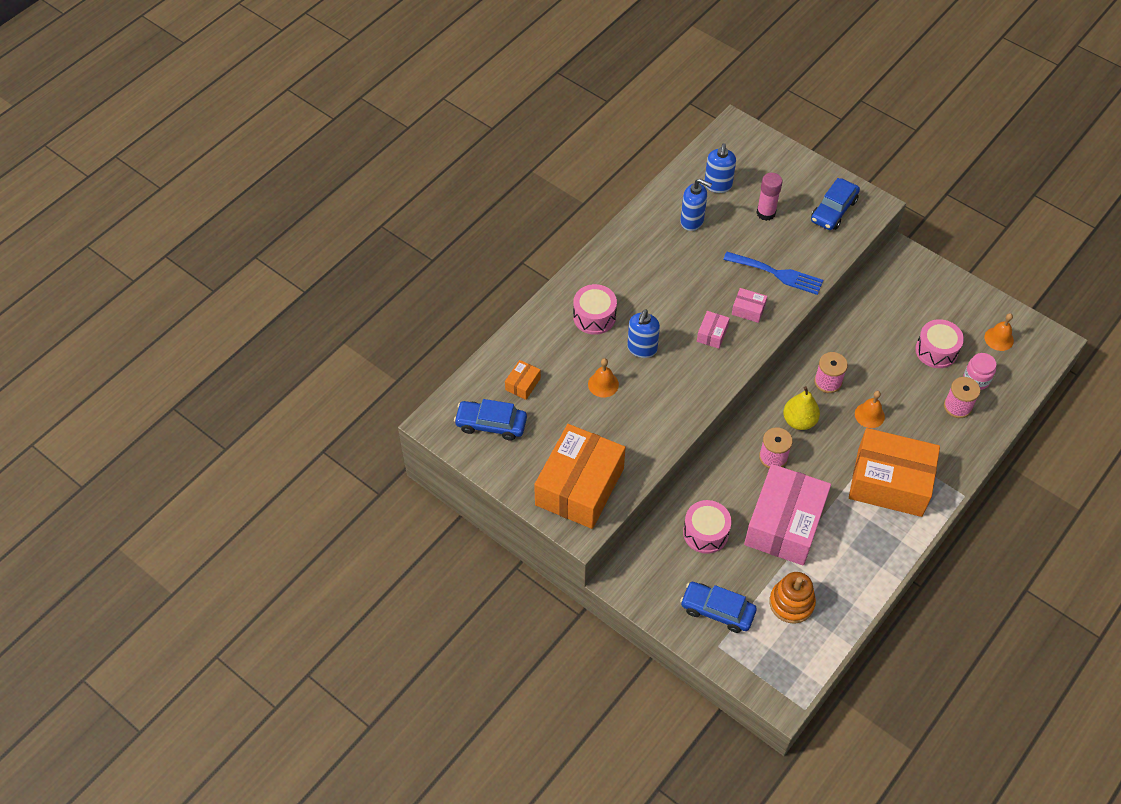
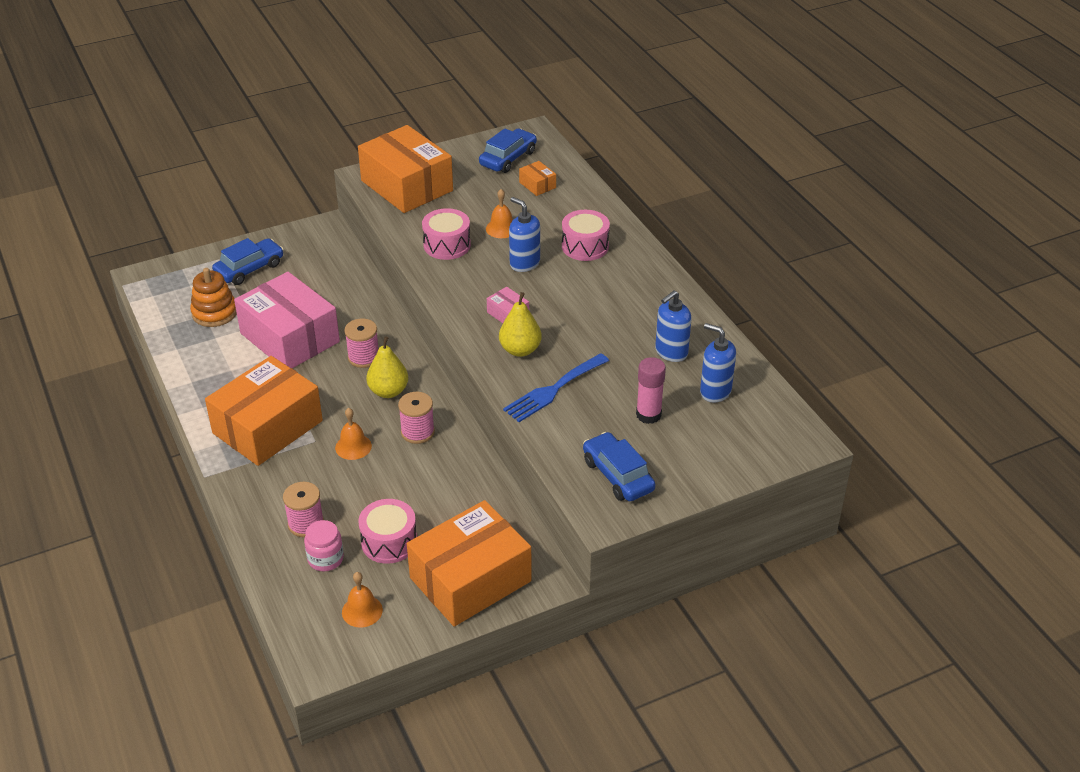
camera: 115 degrees right, 15 degrees down
(705, 533) = (325, 287): pink drum -> pink drum (447, 245)
(748, 310) = (520, 350): pink box -> yellow pear
(932, 293) = (470, 579): none -> orange box

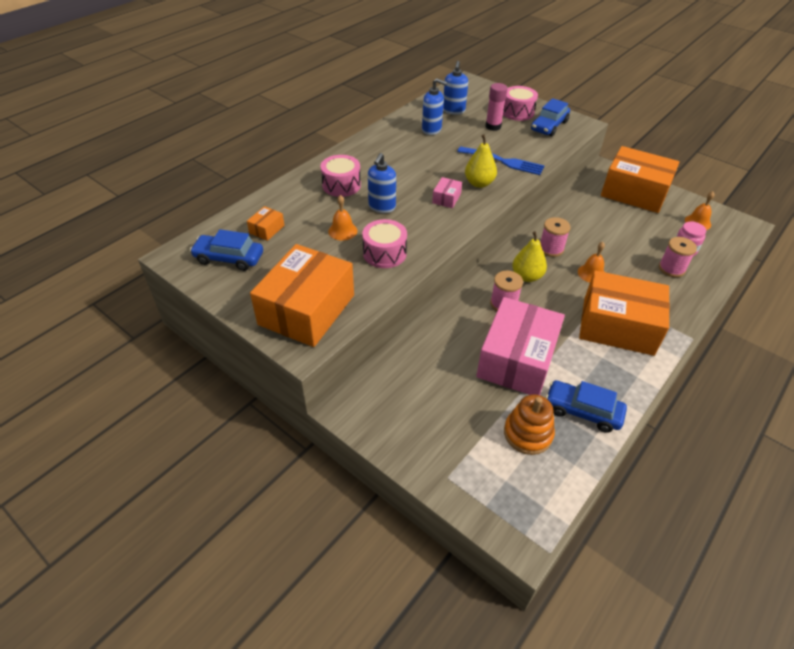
camera: 115 degrees left, 5 degrees up
(249, 269) = (447, 440): blue car -> blue car (582, 411)
(389, 542) = (644, 229): pink drum -> pink drum (517, 112)

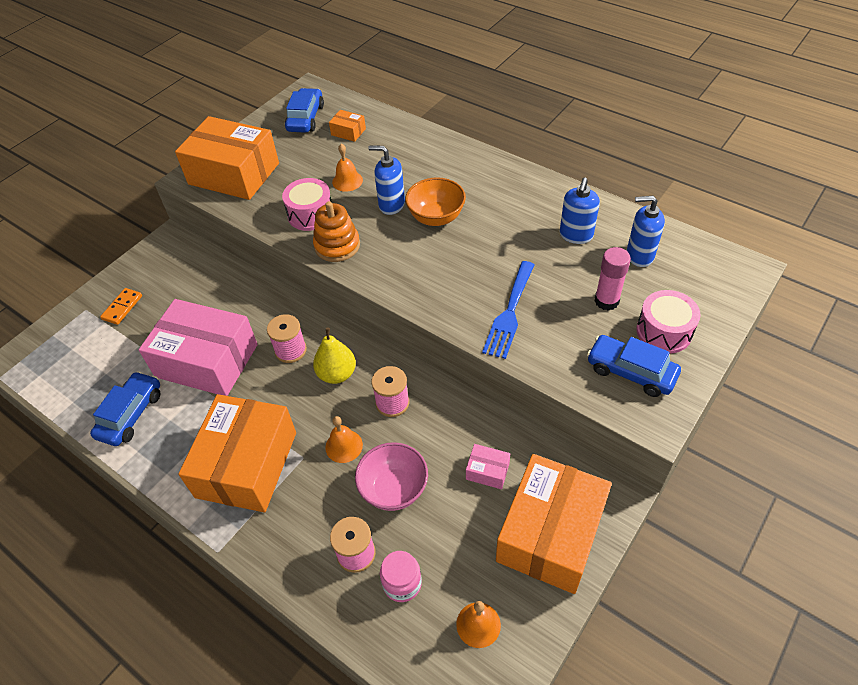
camera: 90 degrees right, 5 degrees up
(341, 185) = (430, 170): pink drum -> none
(402, 185) = (436, 217): none -> orange bowl
(446, 198) = (413, 257): pink box -> pink box (487, 471)
(446, 440) = (122, 307): none -> orange domino
(479, 183) = (451, 287): yellow pear -> none
(528, 434) = (115, 367): orange stacking toy -> orange stacking toy (337, 246)
(620, 250) = (394, 489): none -> pink bowl

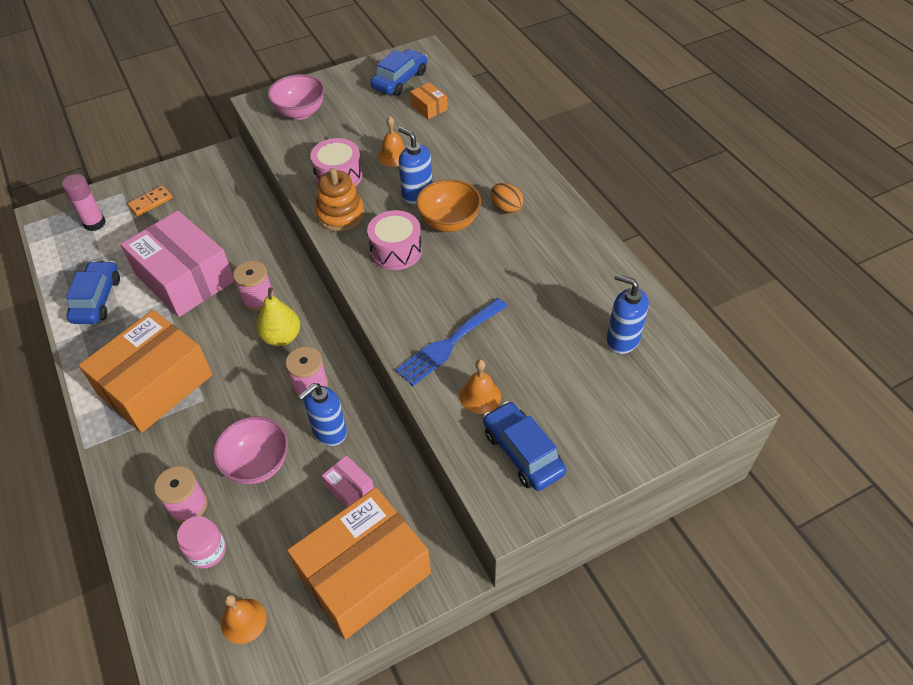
camera: 25 degrees right, 0 degrees up
(131, 414) = (97, 299): blue car -> blue car turned 45 degrees counterclockwise
(234, 173) = (300, 112): orange box -> pink bowl
(344, 446) = (243, 405): orange bell -> orange bell (480, 396)
(474, 189) = (506, 208): none -> orange egg
(576, 235) = (572, 293): blue soap dispenser -> blue soap dispenser (329, 432)
(606, 301) = (552, 372): pink glue stick -> pink glue stick (94, 223)
(664, 331) = (587, 427): pink drum -> pink drum (396, 251)

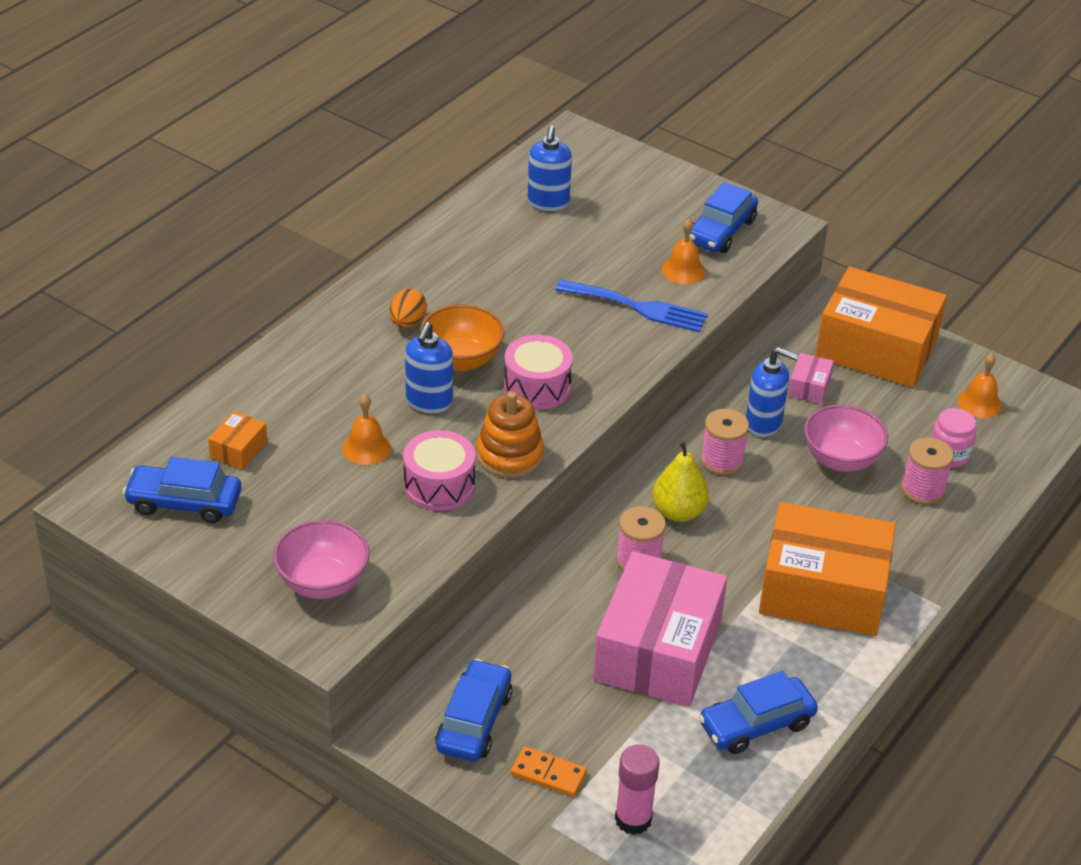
camera: 120 degrees left, 10 degrees down
(207, 187) = (474, 721): none -> blue car

